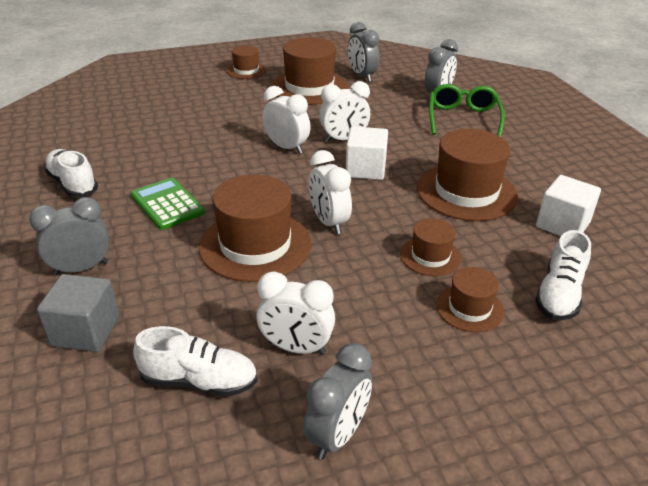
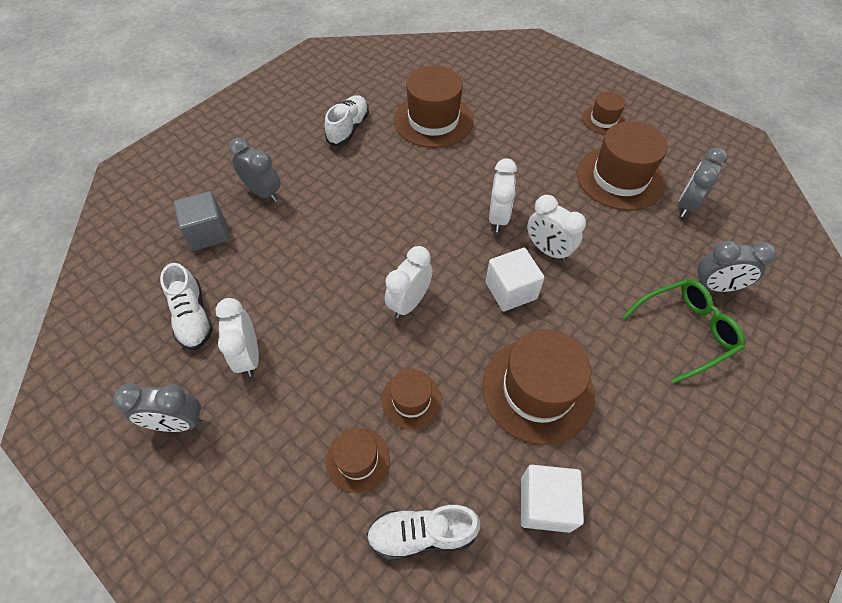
camera: 60 degrees right, 20 degrees up
(167, 204) = (361, 191): green calculator -> none
(255, 245) = (347, 270): brown hat -> brown hat (433, 120)

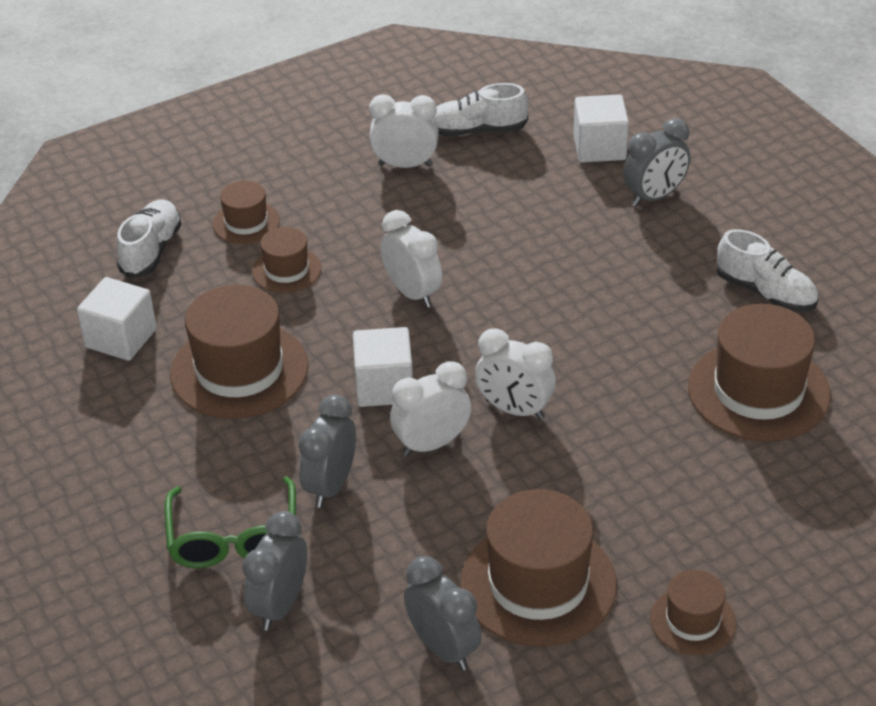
camera: 110 degrees right, 15 degrees down
(178, 422) = (354, 117): grey clock -> grey clock (331, 486)
(208, 233) = (599, 148): grey cube -> white cube

